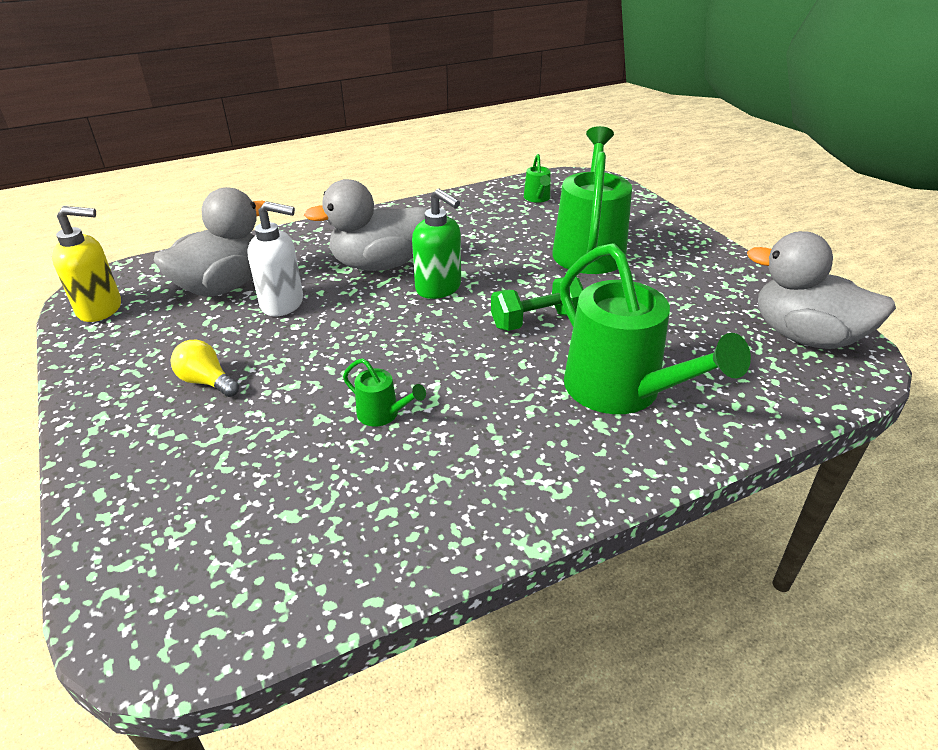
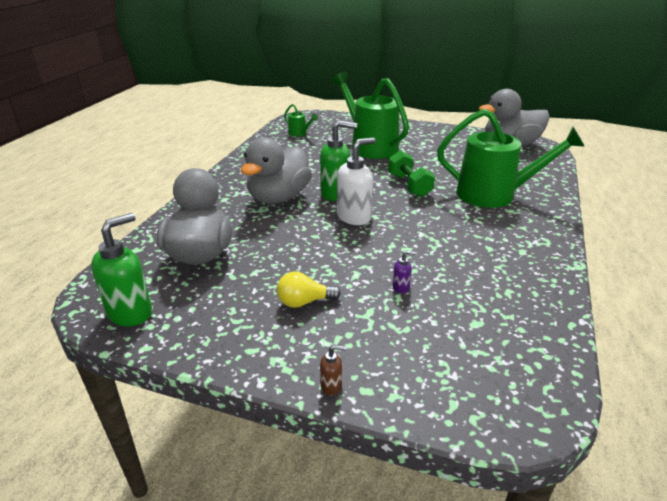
camera: 45 degrees left, 5 degrees down
(89, 468) = (331, 385): none -> brown soap dispenser
(100, 309) = (130, 312): yellow soap dispenser -> green soap dispenser
(283, 304) = (263, 242): white soap dispenser -> white soap dispenser (354, 217)
(301, 426) = (401, 287): none -> purple soap dispenser
(383, 414) = (426, 258): green watering can -> none
(536, 321) = (409, 185): green dumbbell -> green dumbbell turned 45 degrees counterclockwise

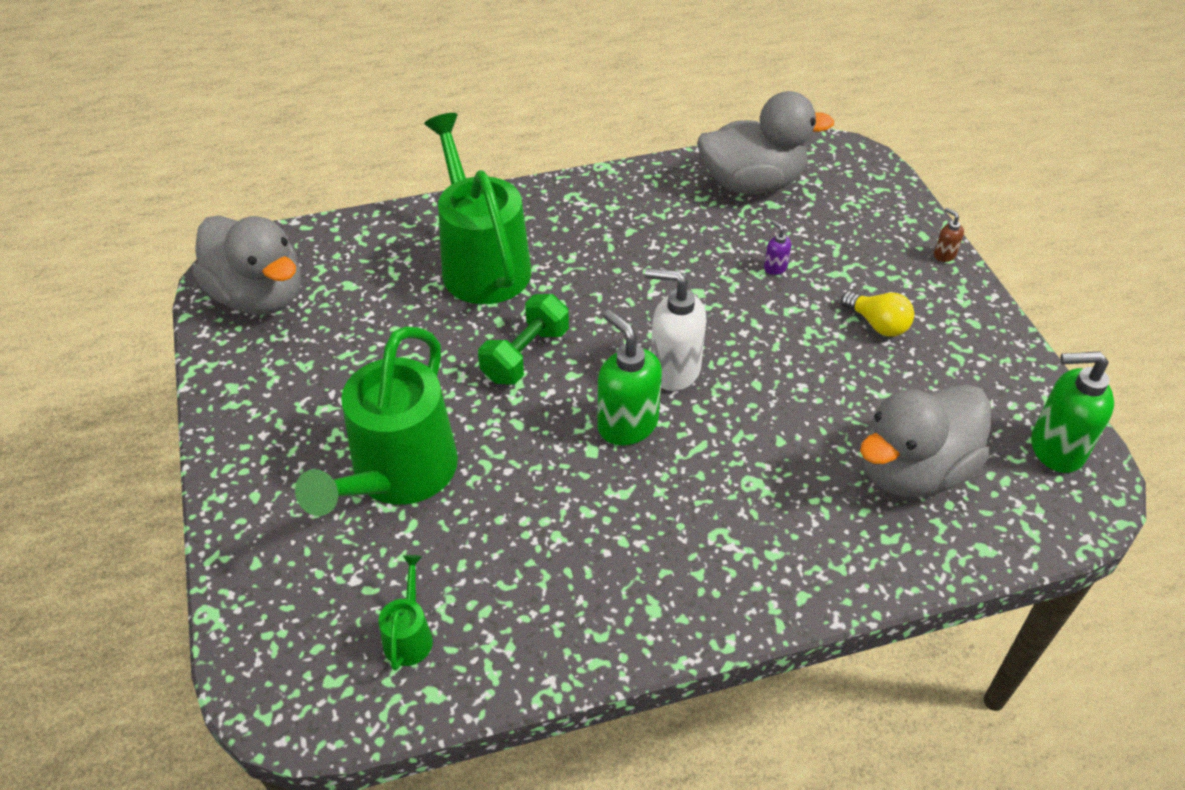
camera: 125 degrees left, 15 degrees up
(278, 198) = (703, 485): grey duck -> grey duck (752, 183)

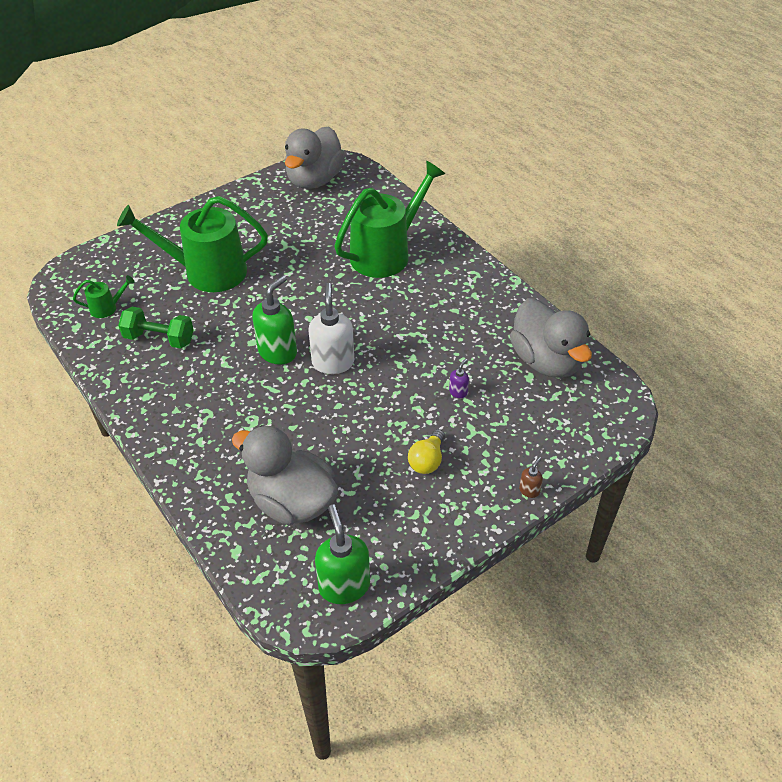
camera: 70 degrees right, 0 degrees up
(525, 355) = (316, 294): green dumbbell -> green dumbbell (159, 339)

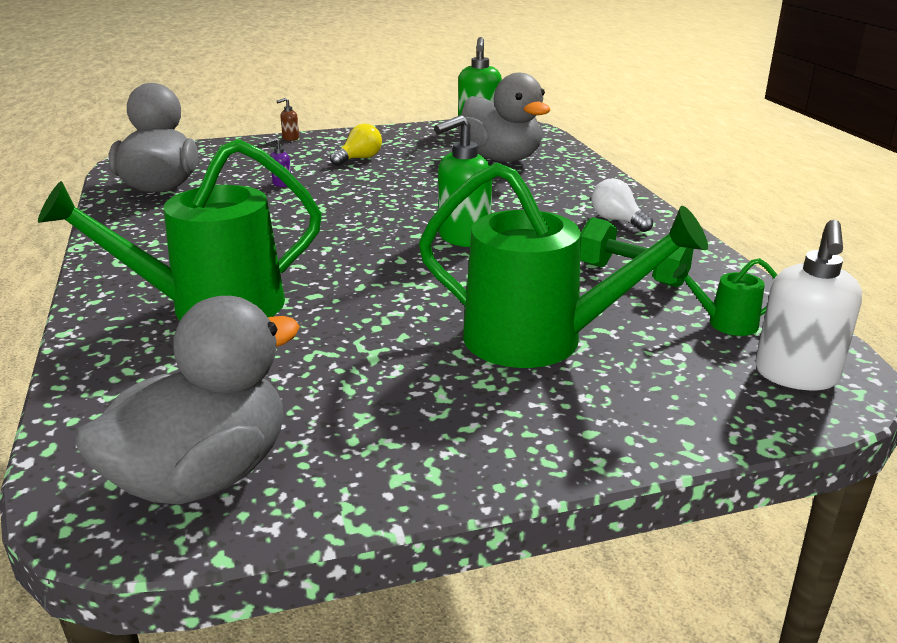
camera: 160 degrees left, 20 degrees down
(170, 406) = (617, 220): none -> white light bulb
(333, 362) = (399, 220): white soap dispenser -> white soap dispenser (796, 376)

